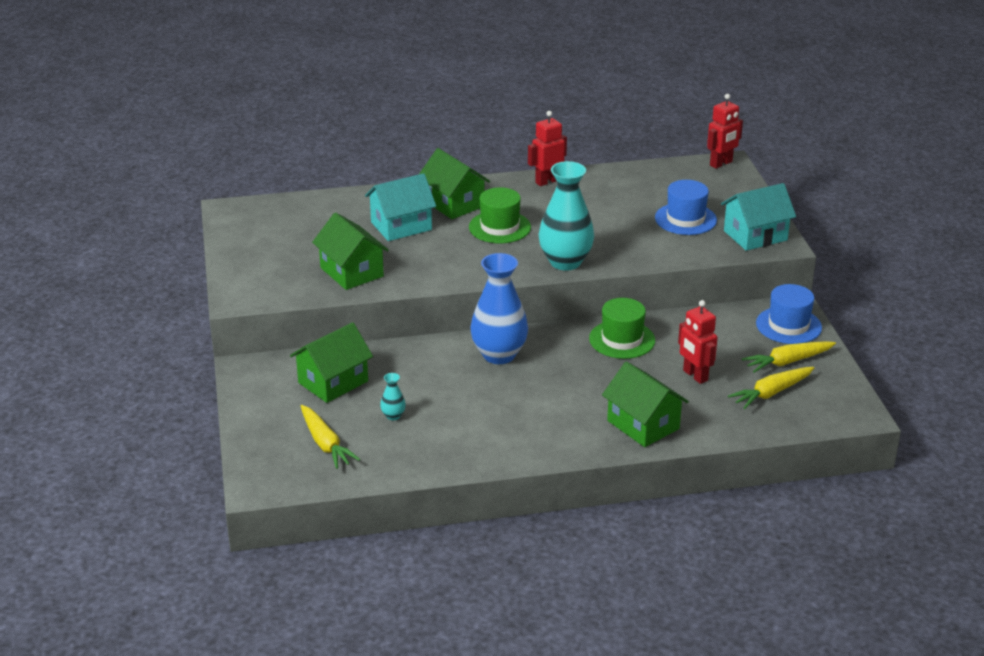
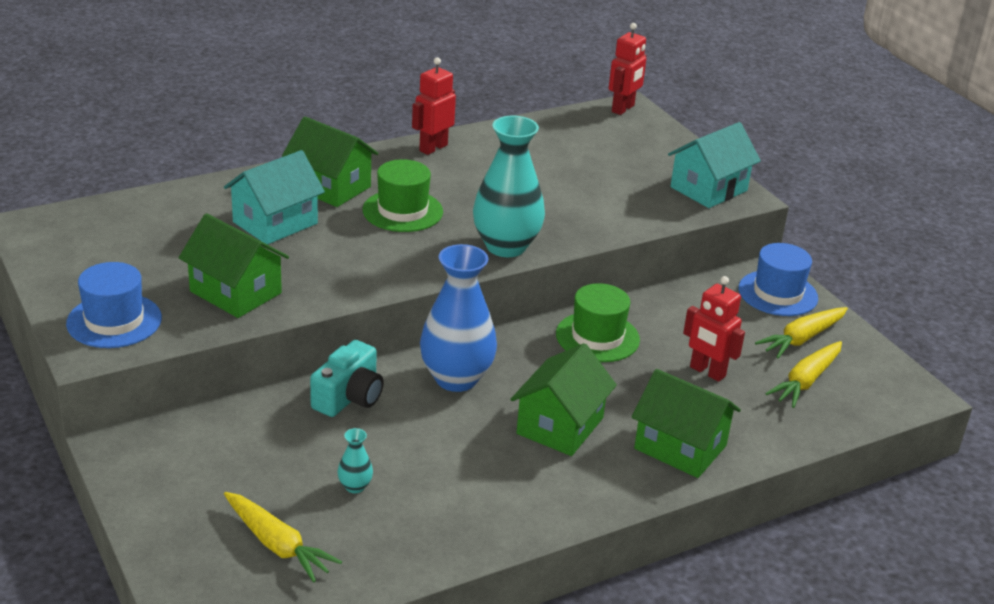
camera: 20 degrees left, 0 degrees up
(333, 382) = (251, 449): green house -> green house (560, 426)
(416, 357) = (349, 397): none -> turquoise camera
(685, 219) = (619, 177): blue hat -> blue hat (114, 321)

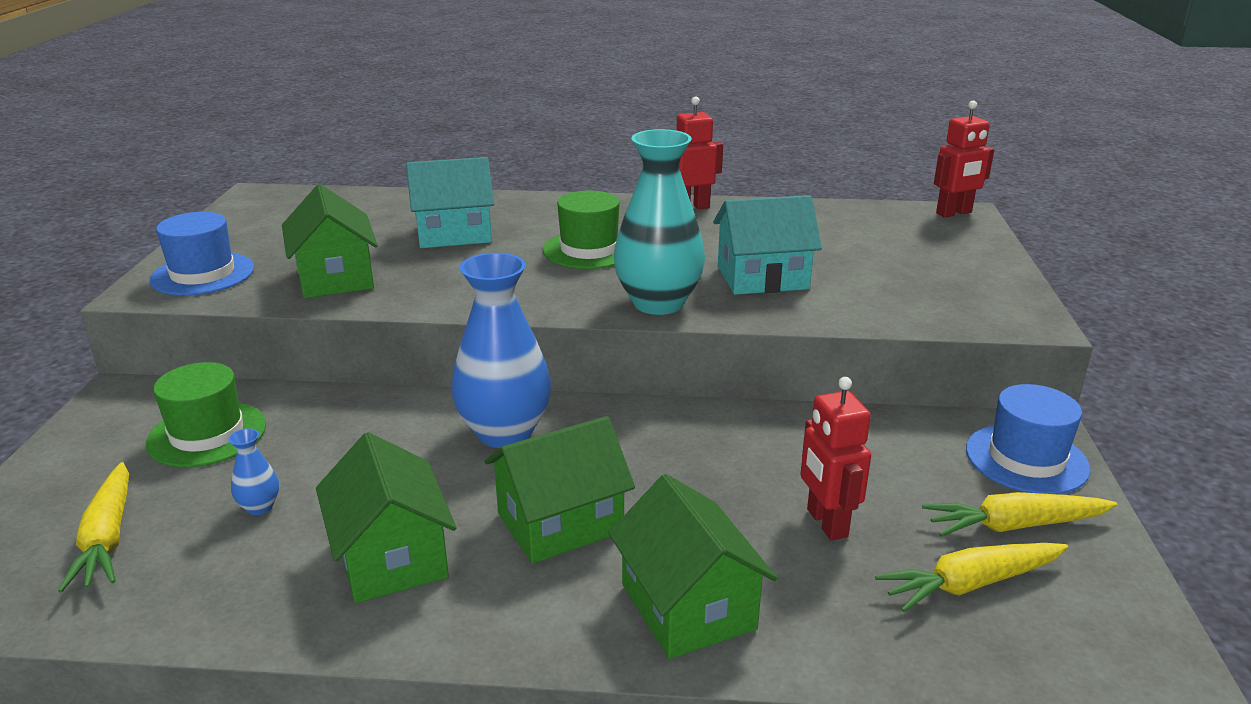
camera: 35 degrees right, 5 degrees down
(330, 187) = (546, 218): green house -> green house (391, 557)
(349, 397) = (374, 416): turquoise camera -> none
(355, 486) = (259, 507): turquoise vase -> blue vase
(597, 337) = (719, 439): green hat -> green hat (207, 434)
(708, 189) = (987, 304): turquoise house -> turquoise house (762, 278)

